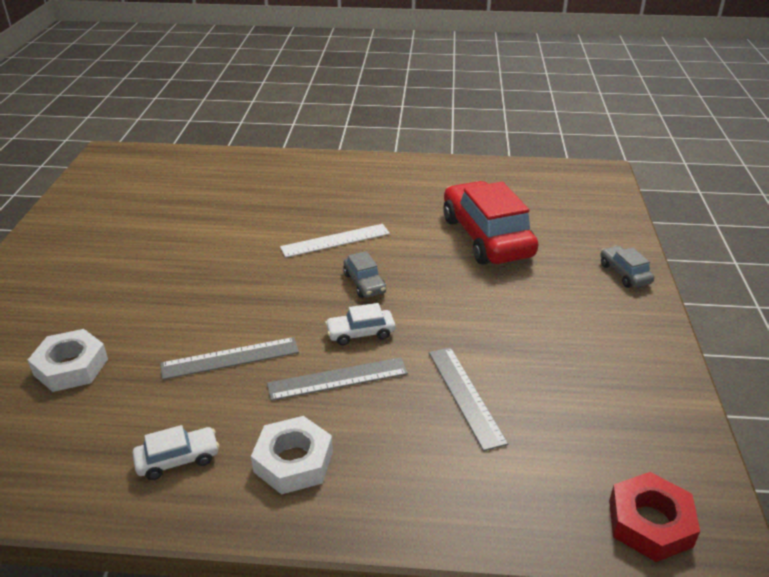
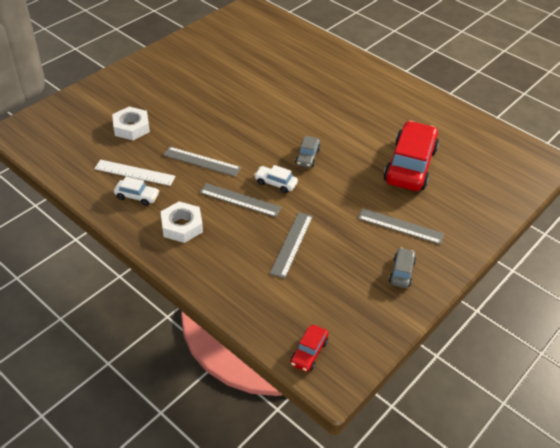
camera: 35 degrees right, 10 degrees up
(335, 240) = (319, 123): white ruler -> white ruler (134, 172)
(555, 304) = (400, 226): none -> grey ruler
(624, 273) = (468, 232): grey car -> grey car (401, 272)
(650, 523) = (309, 352): red nut -> red car

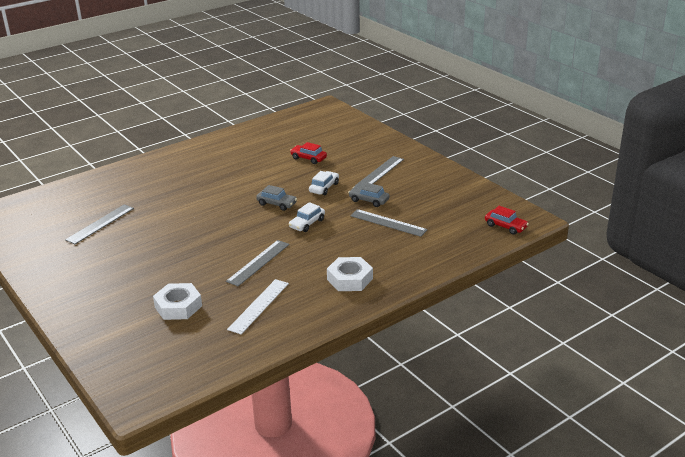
camera: 75 degrees left, 15 degrees down
(137, 196) = (297, 305): white car -> white car (324, 188)
(240, 200) = (323, 244): grey ruler -> grey ruler (100, 224)
(401, 272) = (429, 179): grey car -> grey car (369, 200)
(410, 165) = (308, 158): red car -> red car, size x0.45

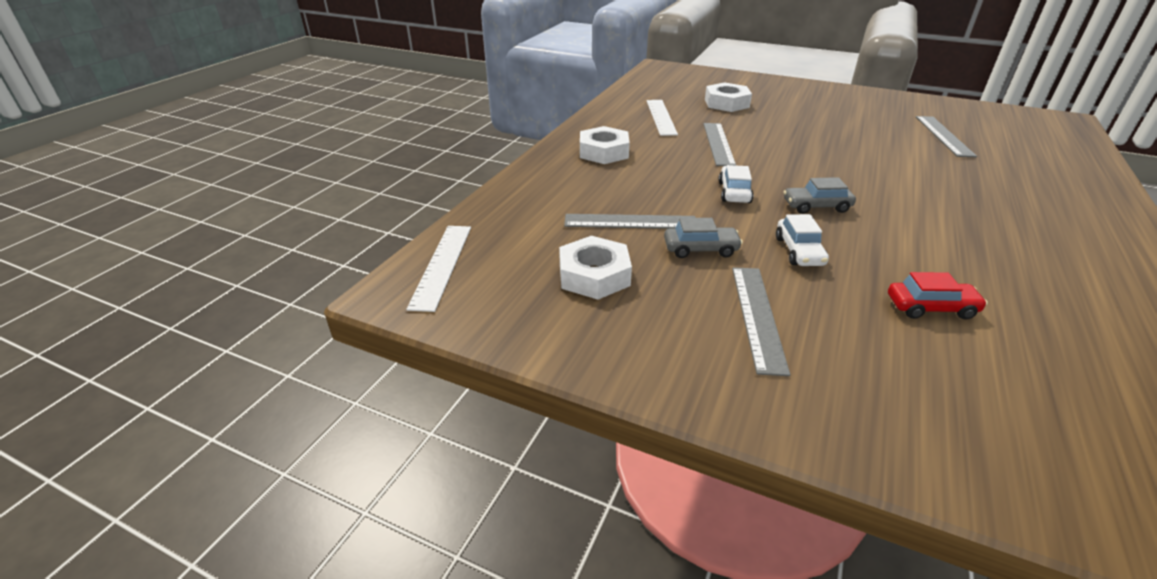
camera: 150 degrees right, 5 degrees up
(432, 203) = (594, 275): none -> white nut
(505, 226) = (442, 265): red car -> white ruler

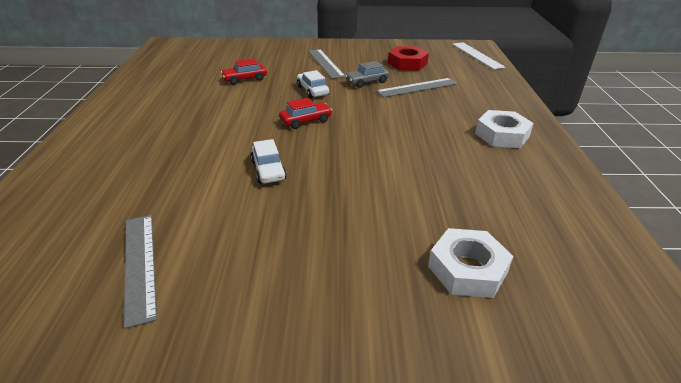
camera: 155 degrees right, 0 degrees up
(594, 275) = (407, 63): white nut -> red nut
(661, 117) = (515, 204): white ruler -> none
(718, 143) = (416, 171): grey ruler -> none
(734, 192) = (369, 119): white car -> white car (268, 170)
(816, 206) = (306, 121): grey car -> red car

